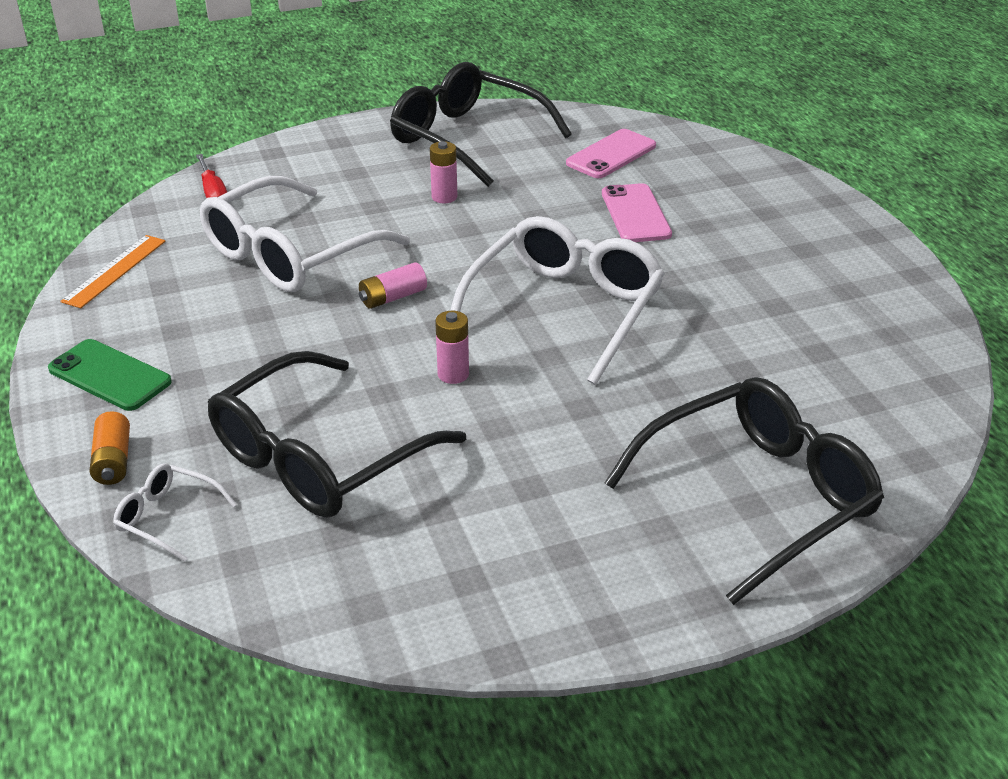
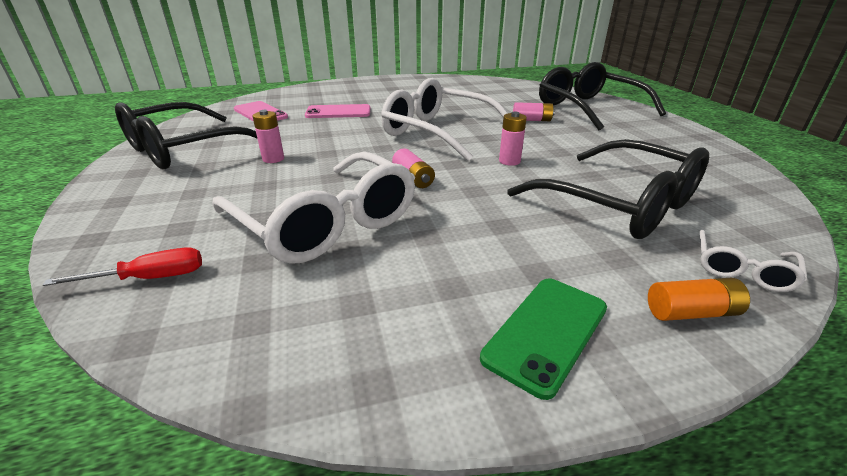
camera: 85 degrees left, 5 degrees down
(114, 271) = (300, 356): orange ruler -> none
(651, 410) = (531, 120): none -> pink battery

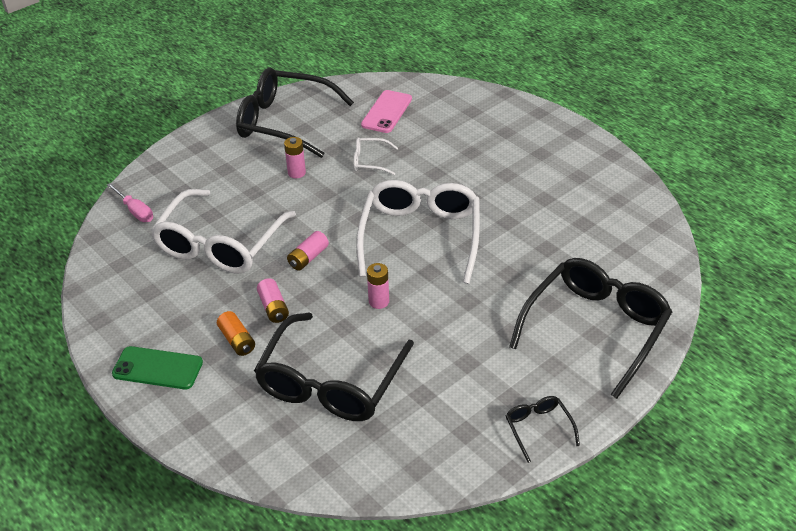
camera: 65 degrees right, 10 degrees up
(150, 278) = (135, 211): red screwdriver -> pink screwdriver
(338, 112) = (426, 154): pink phone -> none
(531, 120) = (509, 291): pink battery -> pink battery (273, 308)
(691, 312) = (201, 426): orange battery -> orange battery (237, 340)
(693, 140) = (538, 428): none -> black glasses
(741, 270) = (262, 452): white glasses -> white glasses (369, 161)

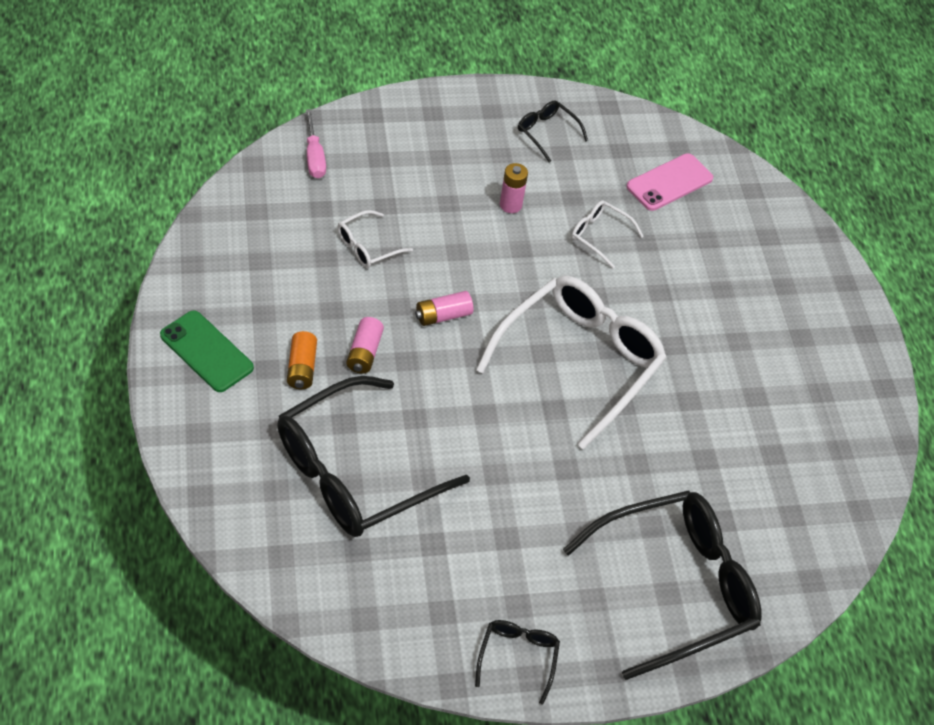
camera: 25 degrees right, 10 degrees up
(220, 244) = (367, 246): white glasses -> white glasses, size x0.44
(284, 122) = (547, 133): black glasses -> black glasses, size x0.44
(379, 301) = (474, 411): pink battery -> none

